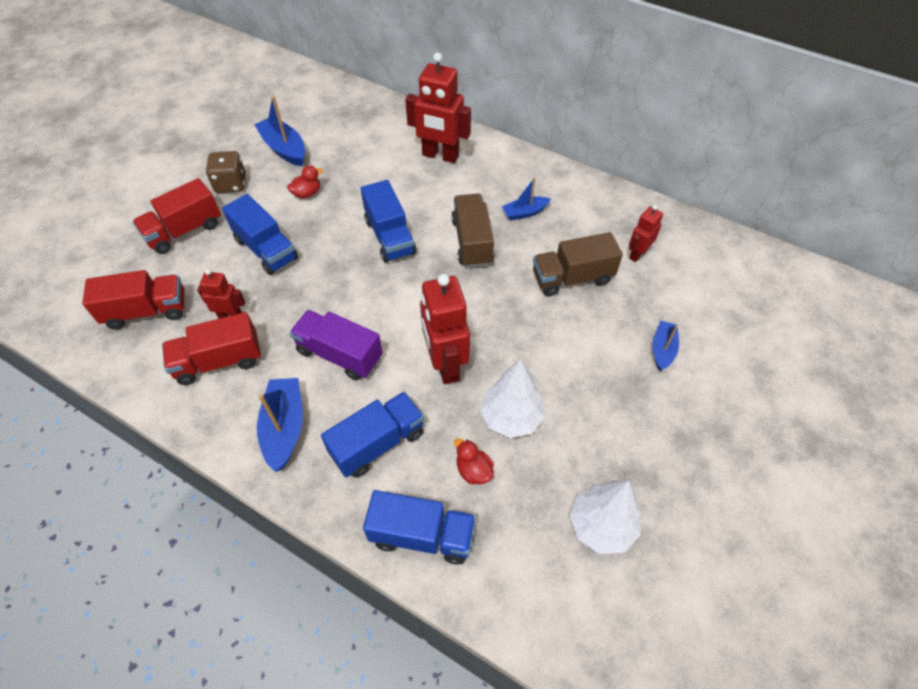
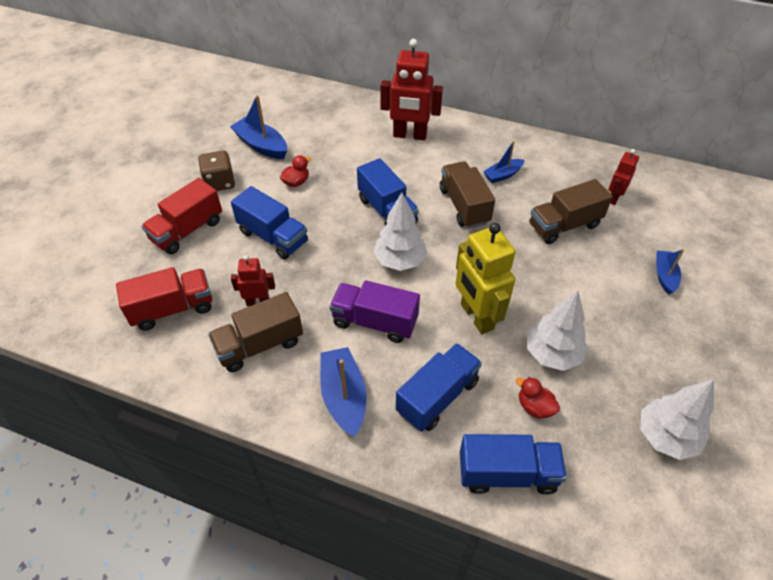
camera: 10 degrees left, 5 degrees down
(219, 361) = (259, 345): red truck -> brown truck
(385, 293) = (399, 261): none -> white tree
(445, 364) = (476, 316): red robot -> yellow robot

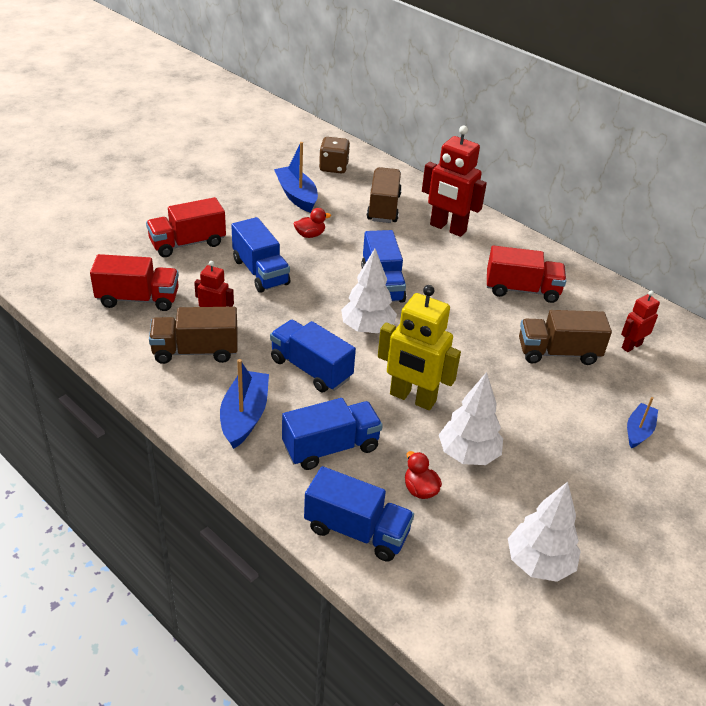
camera: 20 degrees right, 10 degrees down
(220, 182) = (239, 214): brown dice -> brown dice (333, 167)
(375, 322) = (311, 369): purple truck -> blue truck
(464, 206) = (463, 304): brown truck -> brown truck (383, 208)
(476, 316) = (412, 398): yellow robot -> yellow robot turned 60 degrees counterclockwise
(502, 175) = (522, 290): blue boat -> red truck

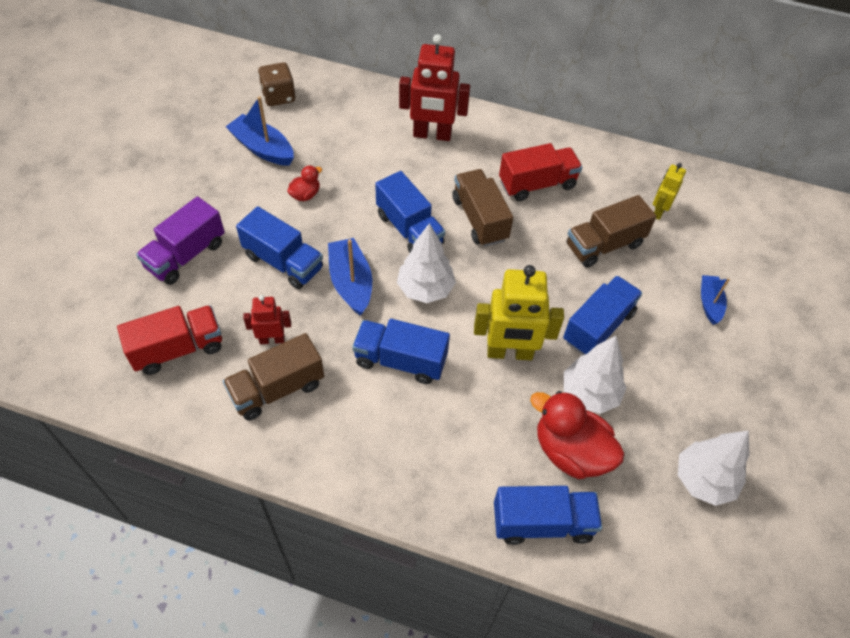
camera: 25 degrees left, 15 degrees up
(187, 243) = (186, 255): red truck -> purple truck
(244, 416) = (371, 445): blue boat -> blue boat (351, 283)
(331, 447) = (469, 443): blue truck -> blue truck (598, 327)
(383, 208) = (357, 132): brown truck -> brown truck (480, 219)
(420, 489) = (570, 451): red duck -> red duck, size x2.01
(631, 346) = (659, 211): red robot -> yellow robot

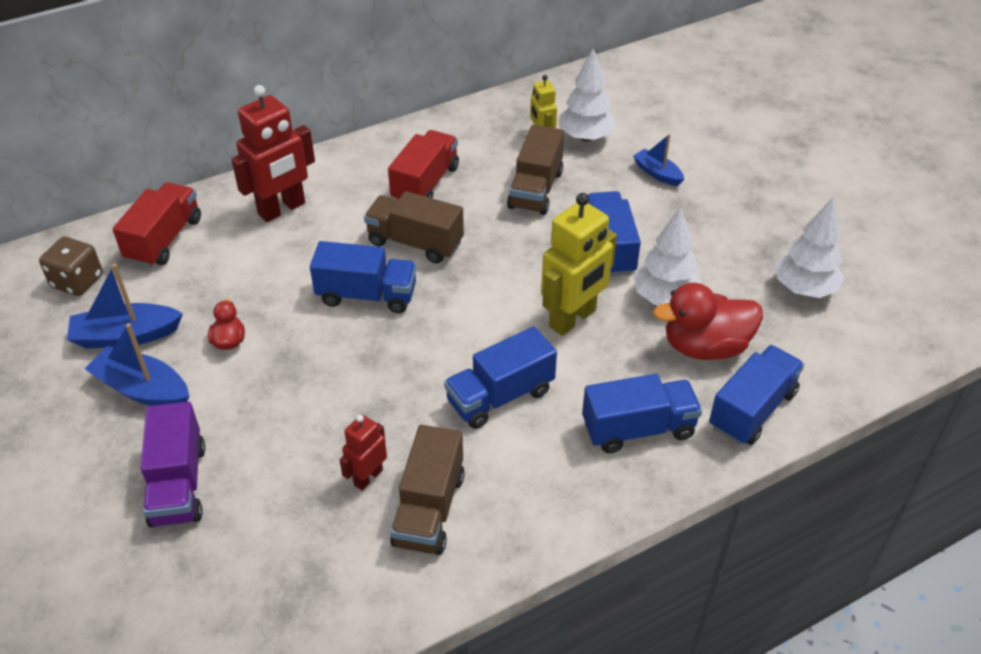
camera: 45 degrees left, 10 degrees down
(178, 349) = (289, 564): red truck -> red truck (164, 240)
(283, 262) = (288, 410): blue truck -> blue truck (638, 429)
(351, 283) = (375, 375): blue boat -> blue boat (143, 389)
(425, 289) = (445, 328): white tree -> white tree (585, 137)

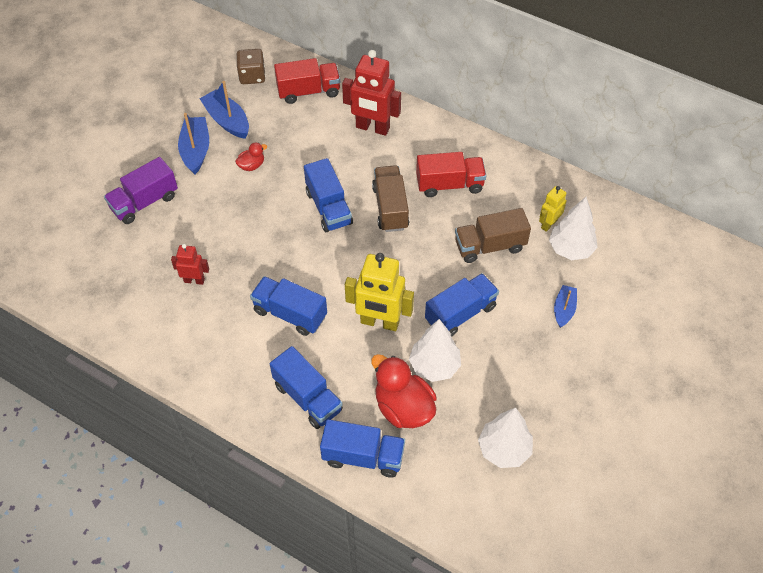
camera: 60 degrees right, 10 degrees up
(429, 509) = (188, 319): brown truck -> none

